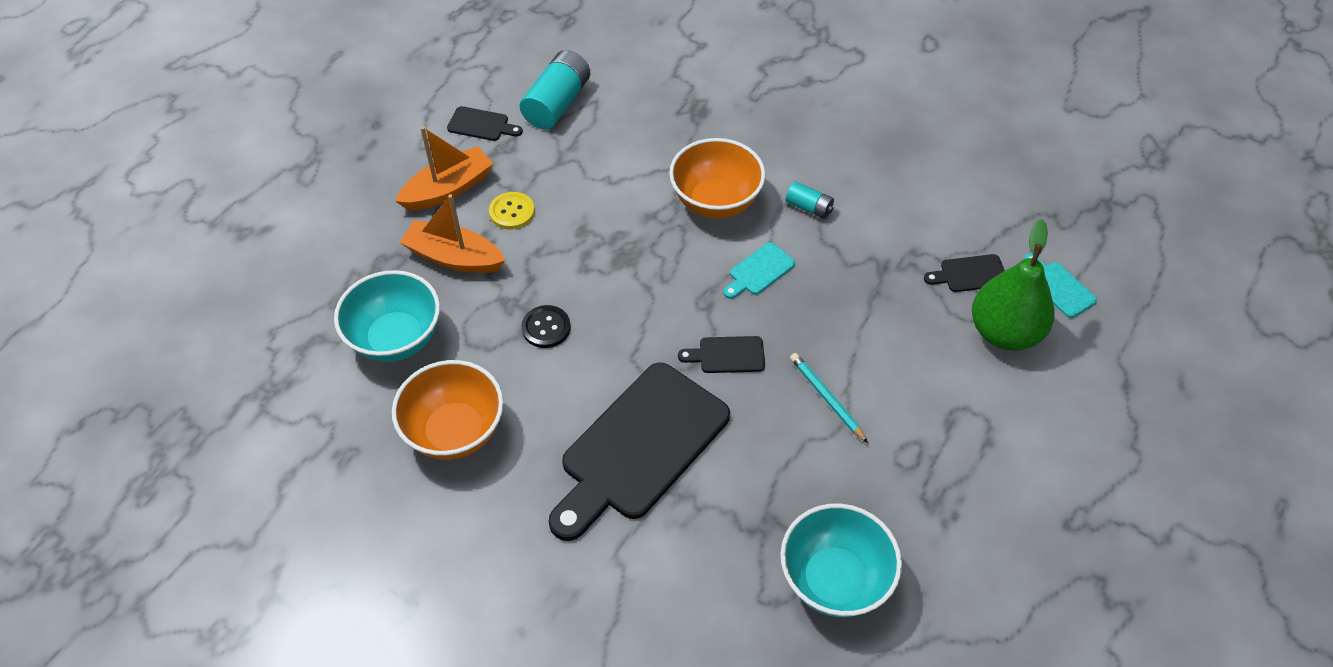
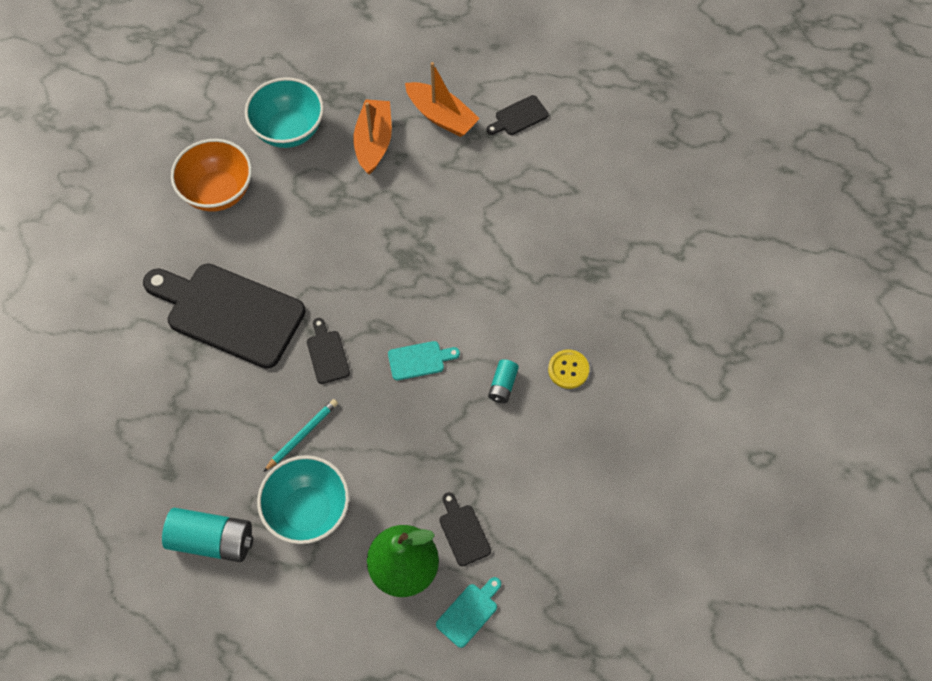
camera: 75 degrees right, 10 degrees up
(481, 125) = (519, 117): black cutting board -> black cutting board turned 60 degrees clockwise
(512, 212) = (431, 166): yellow button -> yellow button (568, 369)
(546, 328) = (322, 222): black button -> none
(557, 103) = (562, 163): turquoise battery -> turquoise battery (212, 540)
(715, 202) = (487, 310): orange bowl -> none
(759, 271) = (419, 360): turquoise cutting board -> turquoise cutting board turned 135 degrees clockwise
(834, 580) = (142, 468): turquoise bowl -> turquoise bowl (308, 511)

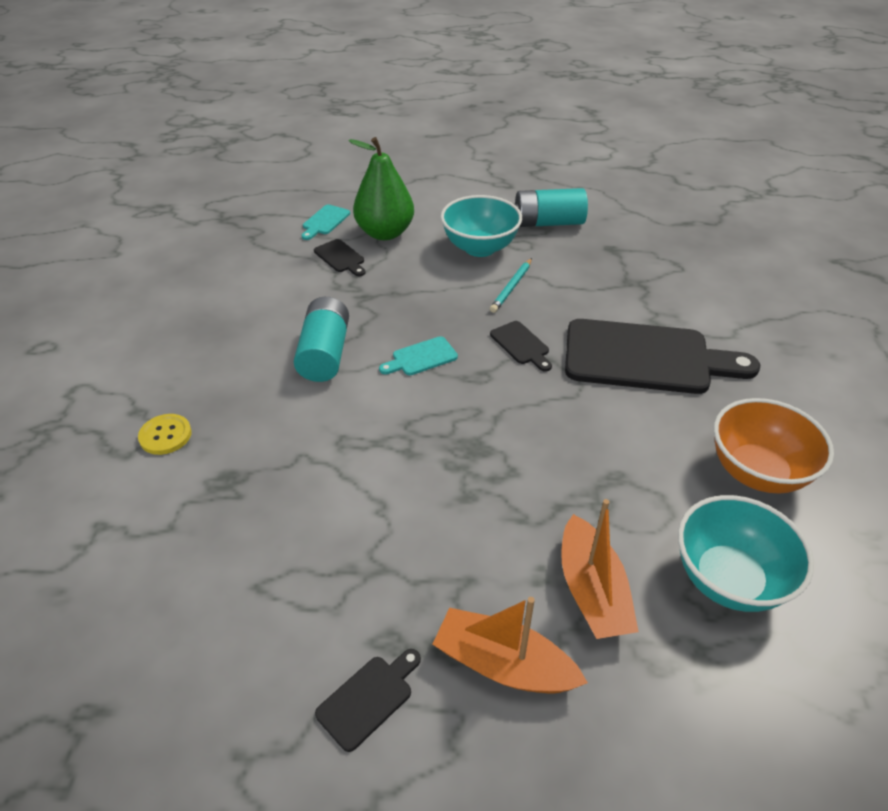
camera: 165 degrees right, 20 degrees down
(503, 385) = (325, 354): turquoise battery -> turquoise battery, size x1.89
(568, 369) = (253, 379): yellow button -> yellow button (165, 435)

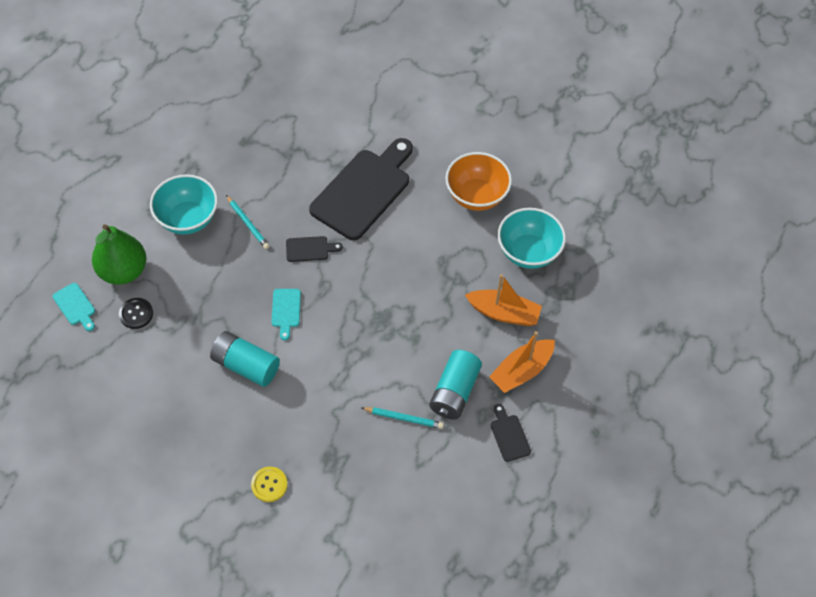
camera: 65 degrees left, 15 degrees up
(329, 536) = (404, 418): none -> turquoise pencil
(340, 257) = (136, 314): black cutting board -> black button
(548, 223) = (186, 160): turquoise battery -> turquoise battery (454, 392)

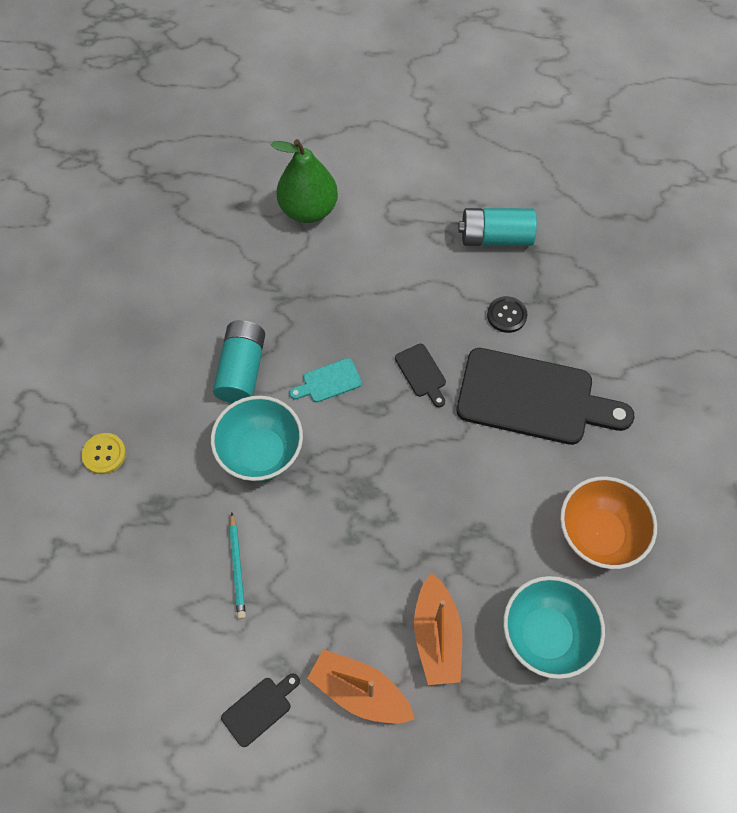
camera: 70 degrees right, 5 degrees up
(75, 306) = (249, 188): turquoise cutting board -> none
(136, 314) = (262, 243): black button -> black button (506, 315)
(187, 219) = (401, 239): turquoise bowl -> turquoise bowl (261, 452)
(248, 223) = (424, 297): turquoise pencil -> none
(454, 392) = (296, 615): turquoise battery -> turquoise battery (495, 237)

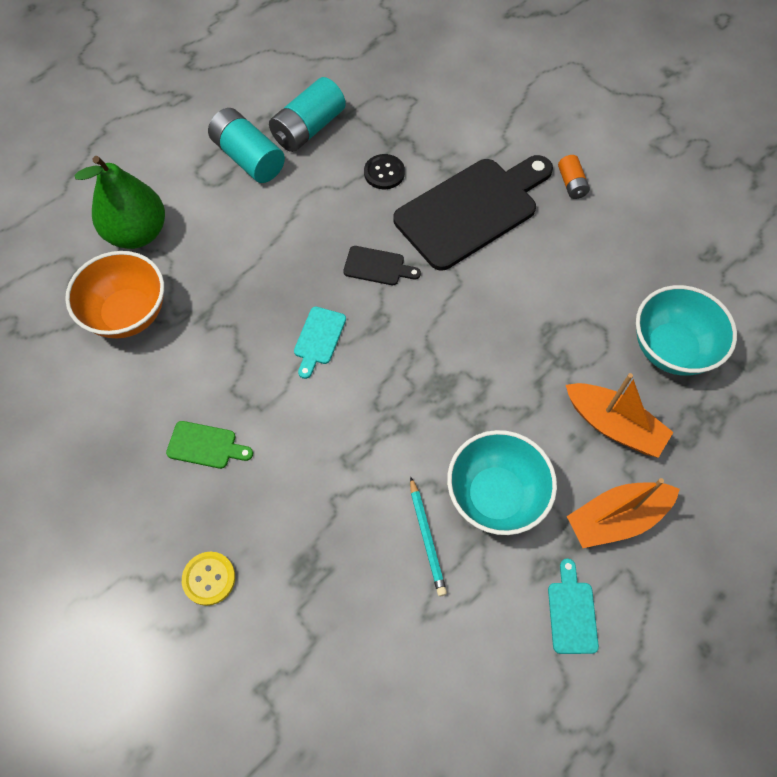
camera: 50 degrees left, 0 degrees up
(191, 378) = (205, 445): none -> green cutting board
(237, 567) = (427, 538): turquoise pencil -> turquoise pencil turned 45 degrees clockwise
(242, 370) = (240, 398): turquoise battery -> turquoise battery (248, 158)
(259, 709) = (572, 612): black cutting board -> turquoise cutting board
(261, 452) = (335, 440): turquoise bowl -> turquoise bowl (495, 495)
(598, 534) = (619, 254): orange bowl -> orange bowl (128, 314)
(630, 451) = (571, 184): none -> orange battery

